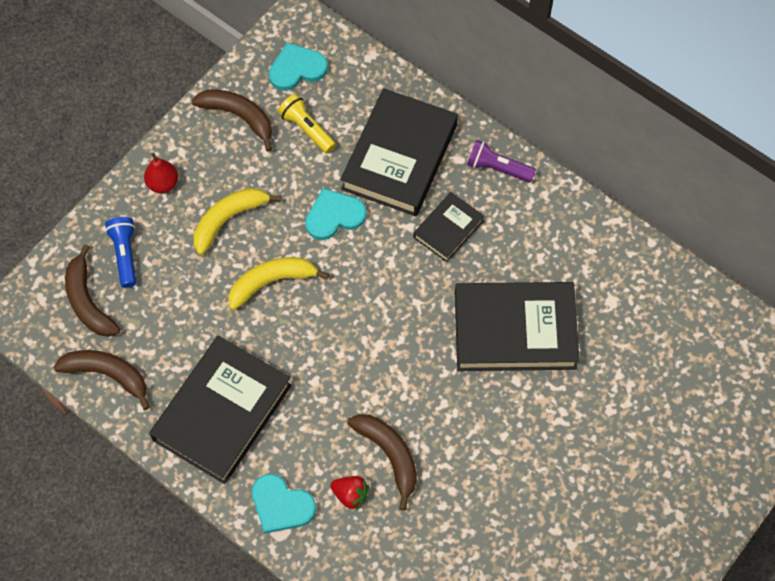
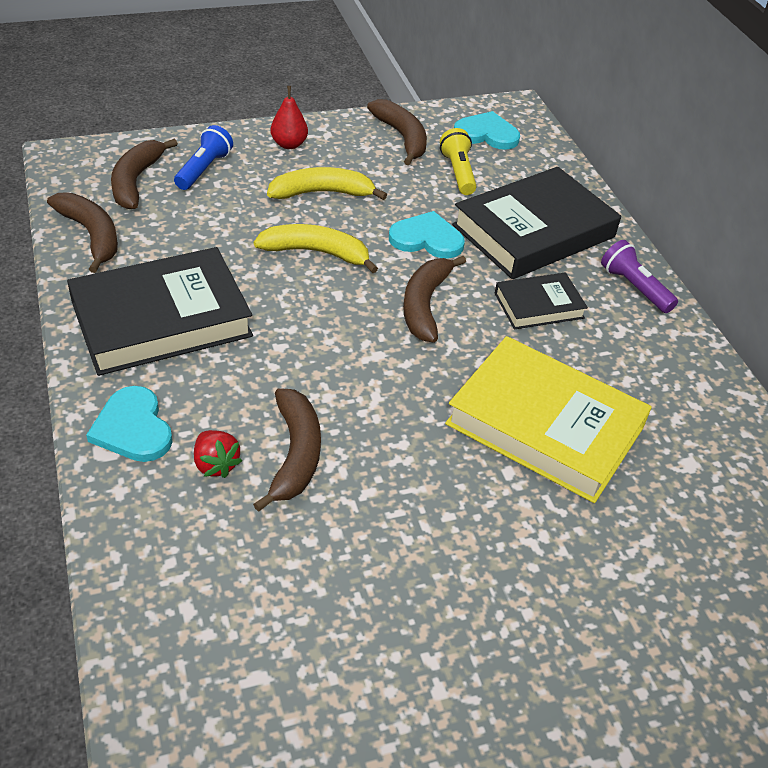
camera: 30 degrees right, 20 degrees down
(377, 280) = (425, 305): none -> brown banana
(514, 330) = (545, 426): black book -> yellow book

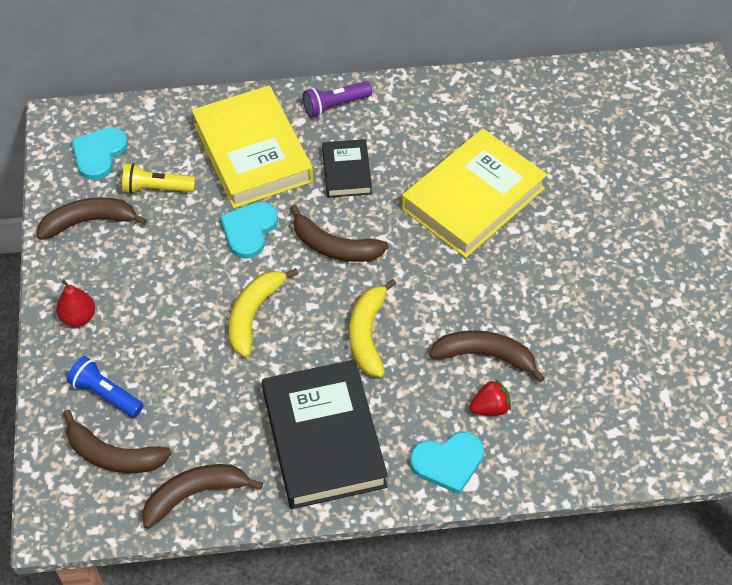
camera: 75 degrees left, 10 degrees up
(322, 193) = (166, 299): yellow banana -> yellow banana (368, 334)
(533, 231) = (252, 153): black book -> yellow book

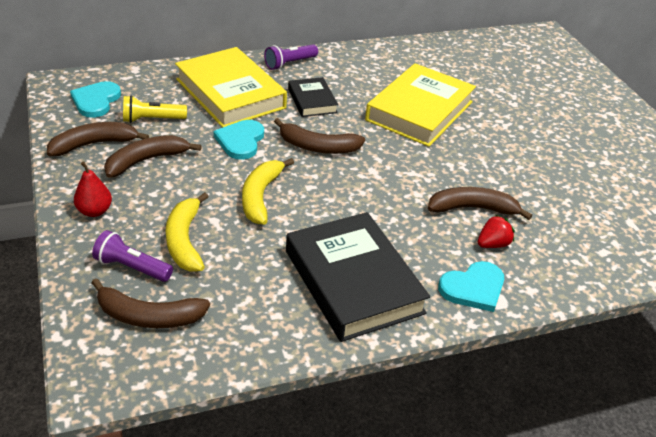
camera: 15 degrees left, 15 degrees down
(106, 394) = (132, 267): blue flashlight -> purple flashlight
(195, 494) = (241, 340): brown banana -> brown banana (146, 160)
(368, 334) = (366, 202): yellow banana -> yellow banana (185, 240)

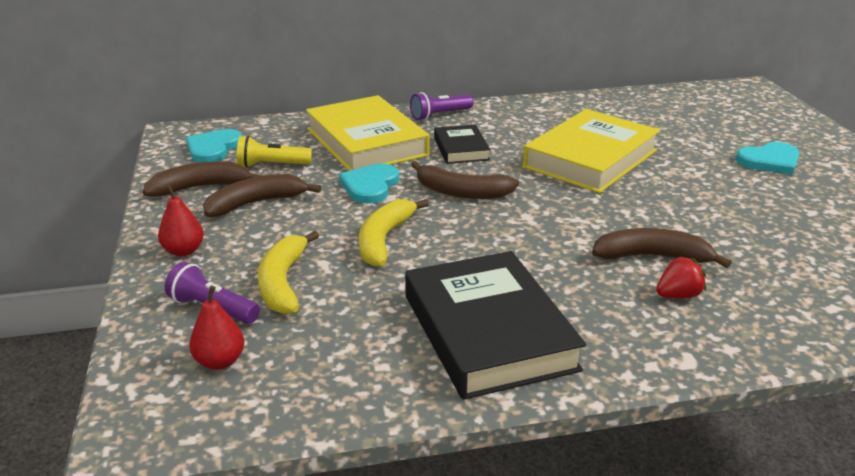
camera: 10 degrees right, 10 degrees down
(148, 316) = (220, 361): brown banana -> red pear
(473, 288) = (649, 344): turquoise heart -> turquoise heart (769, 161)

